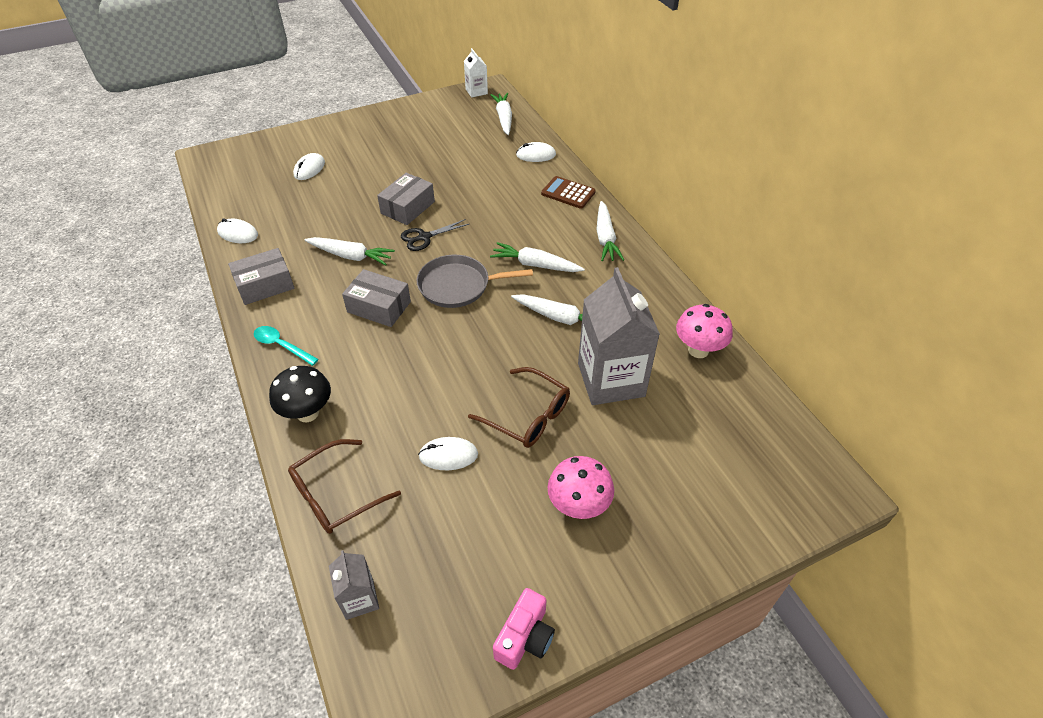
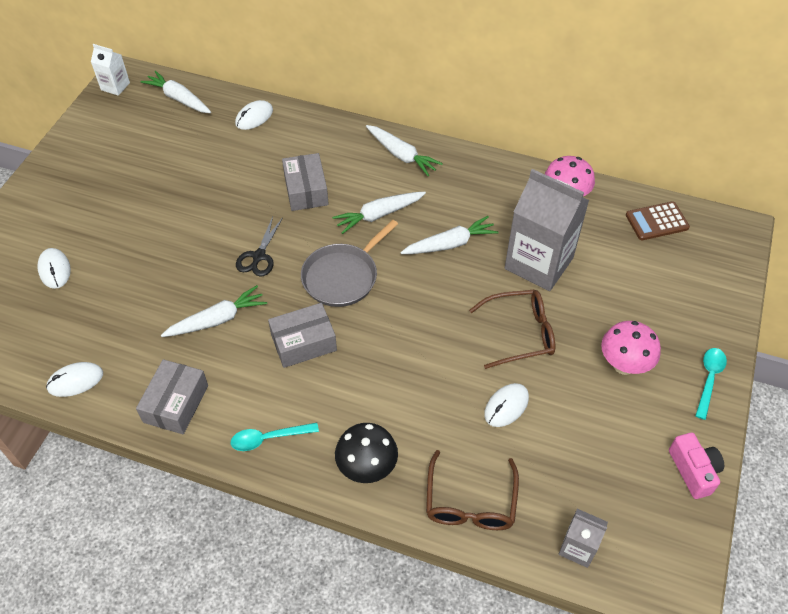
camera: 45 degrees left, 5 degrees up
(408, 207) = (207, 240): grey box -> grey box (306, 190)
(568, 193) = (325, 135): brown calculator -> brown calculator (656, 221)
(639, 582) = (709, 379): none -> turquoise spoon

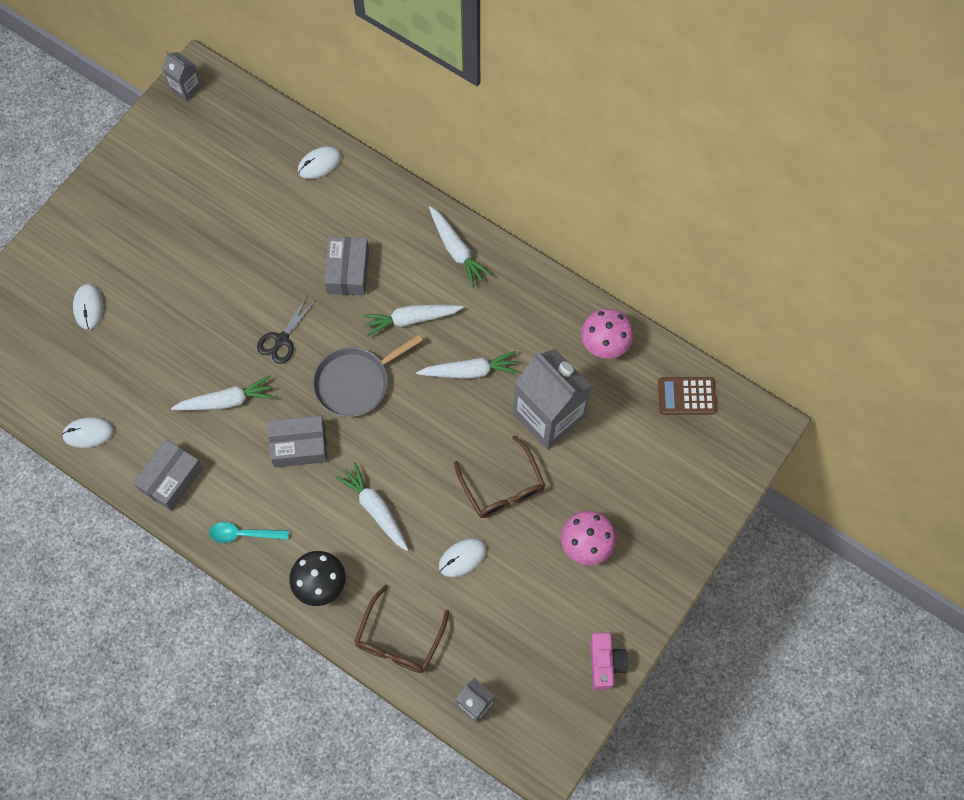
camera: 15 degrees right, 15 degrees up
(115, 86) = (186, 87): white carton -> grey carton
(179, 99) = (248, 120): white carrot -> white carrot (375, 509)
(520, 333) = (502, 487): brown glasses -> brown glasses turned 60 degrees clockwise
(709, 379) = (660, 580): turquoise spoon -> none

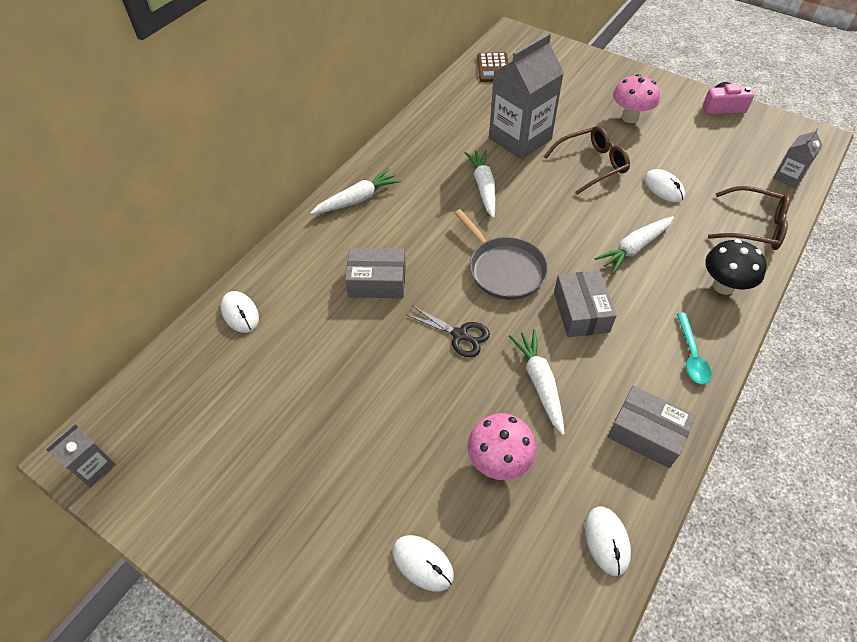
camera: 90 degrees left, 15 degrees down
(88, 307) = (423, 563): white mouse -> white mouse turned 45 degrees clockwise
(411, 319) = (432, 229): white carrot -> none
(604, 345) = (452, 108): pink mushroom -> pink mushroom (499, 462)

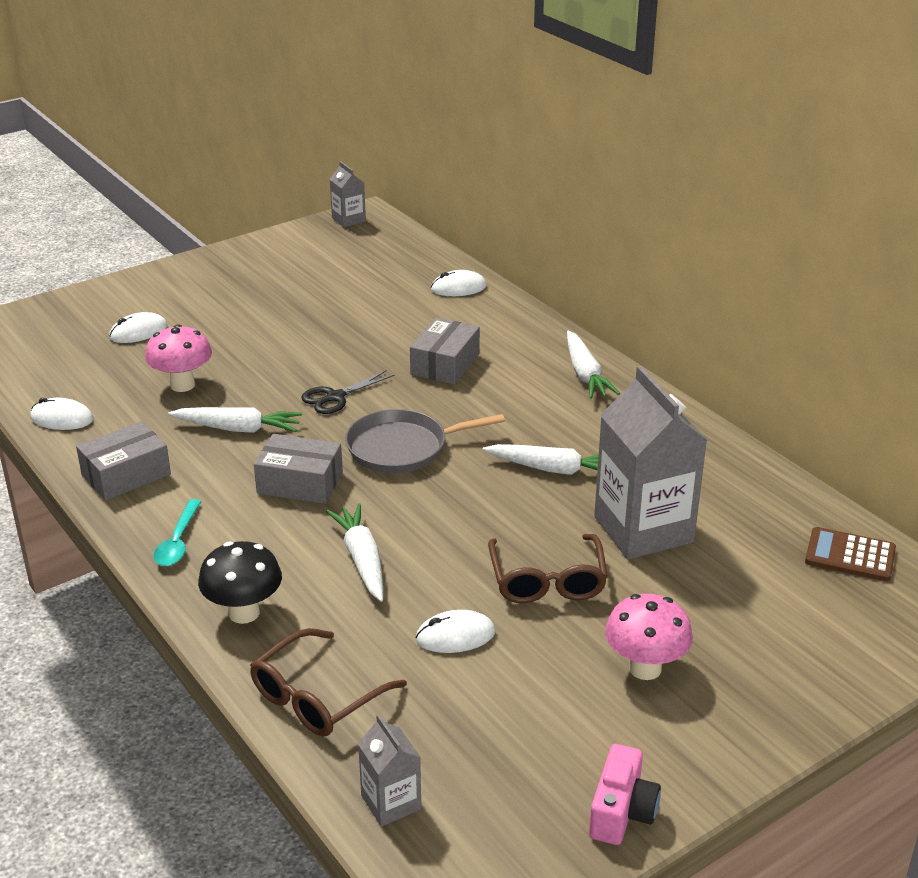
camera: 110 degrees right, 20 degrees down
(691, 355) = (178, 541): turquoise spoon -> turquoise spoon turned 105 degrees counterclockwise

